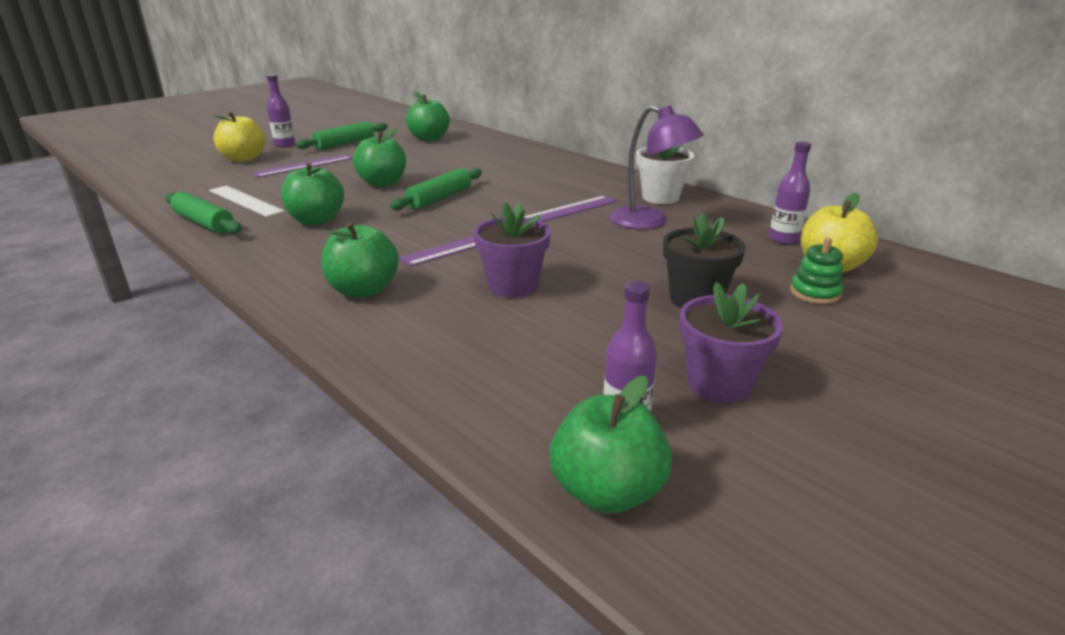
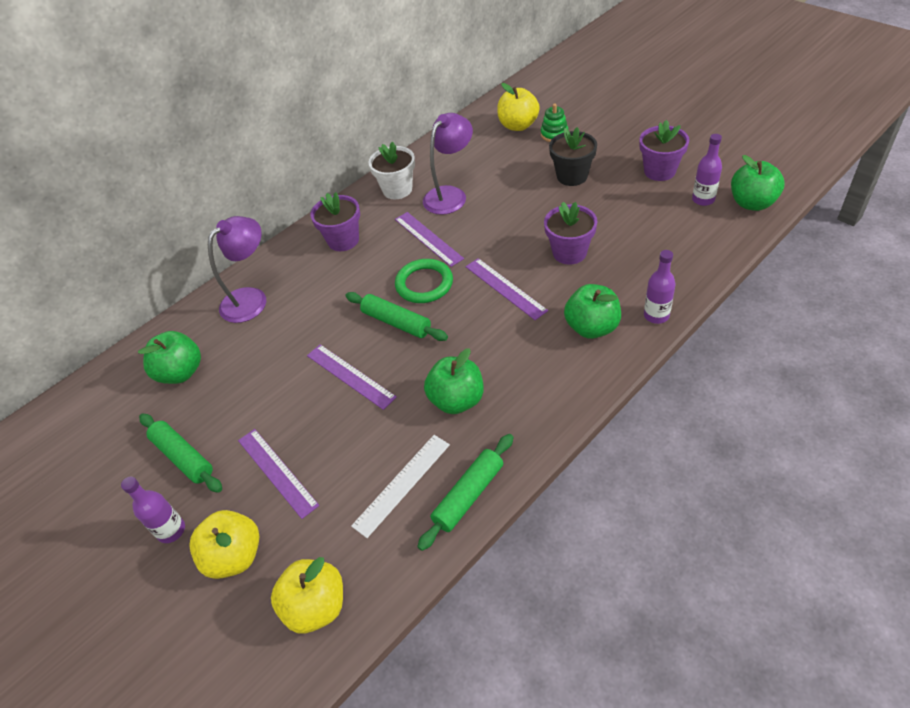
camera: 85 degrees left, 20 degrees up
(174, 179) = (316, 606): none -> yellow apple
(383, 183) = (350, 376): green apple -> purple ruler
(490, 209) = (424, 284): none -> green ring
(502, 152) = (251, 298): none -> purple lamp
(573, 177) = (343, 240): none -> purple flower pot
(783, 239) = (477, 138): purple bottle -> purple bottle (656, 315)

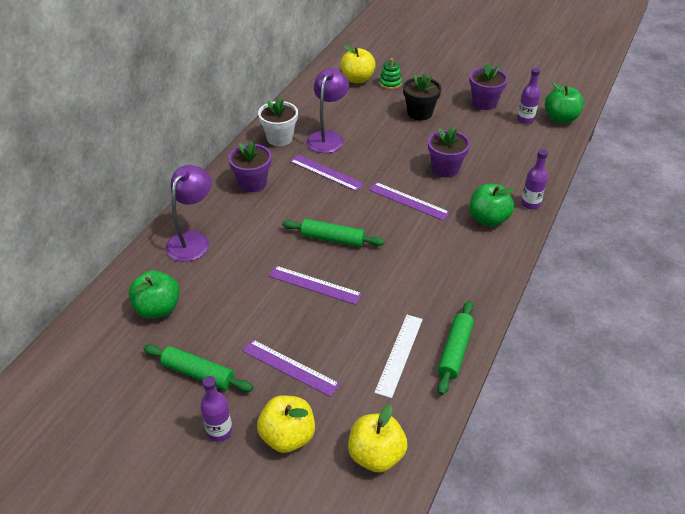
camera: 25 degrees left, 5 degrees down
(424, 284) = (341, 207): green ring -> none
(457, 400) = (411, 287): green apple -> none

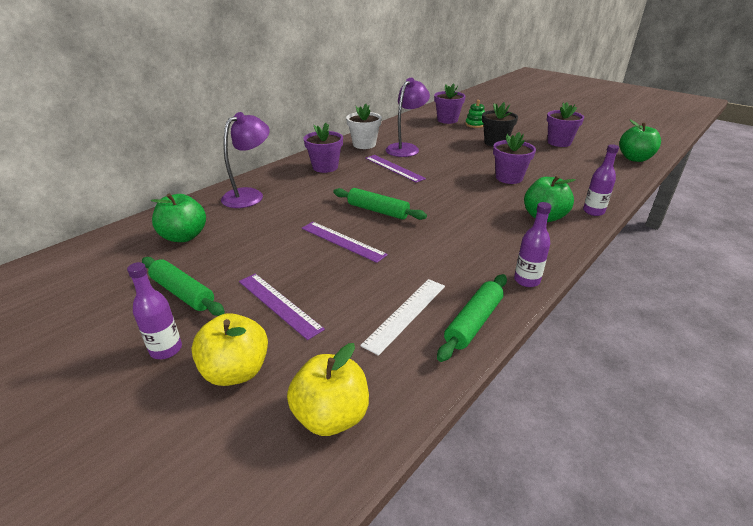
camera: 15 degrees right, 10 degrees down
(357, 79) = (447, 120): yellow apple -> purple flower pot
(408, 201) = (464, 194): purple ruler -> none
(525, 119) = (598, 156): purple bottle -> purple bottle (526, 280)

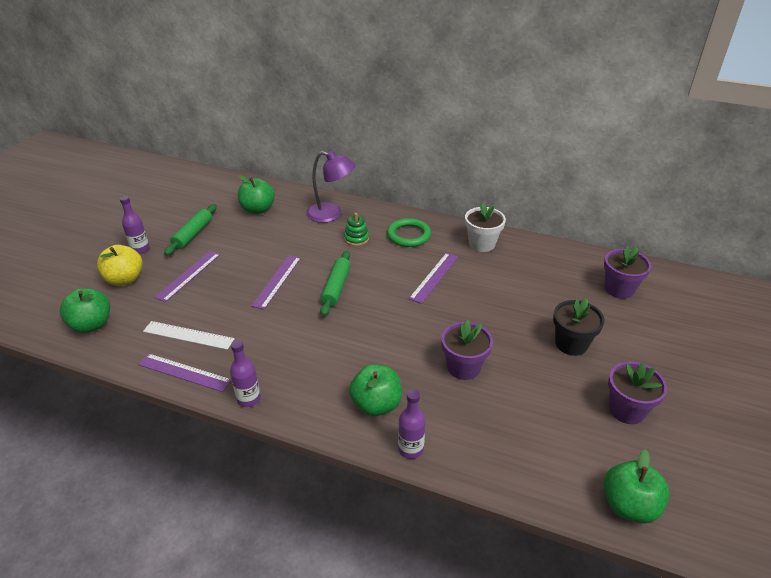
camera: 70 degrees right, 5 degrees up
(325, 167) = (408, 235): purple flower pot -> green ring
(331, 416) = (92, 325): yellow apple -> green apple
(406, 148) = (494, 274): purple lamp -> none
(473, 322) = (184, 372): green rolling pin -> purple ruler
(475, 124) = (625, 316): green stacking toy -> green stacking toy (356, 239)

